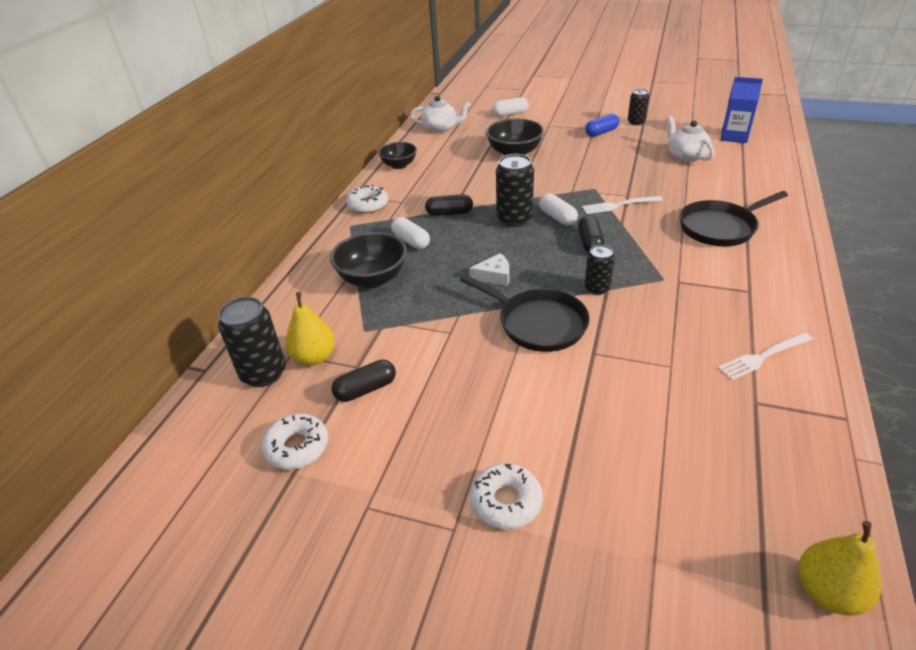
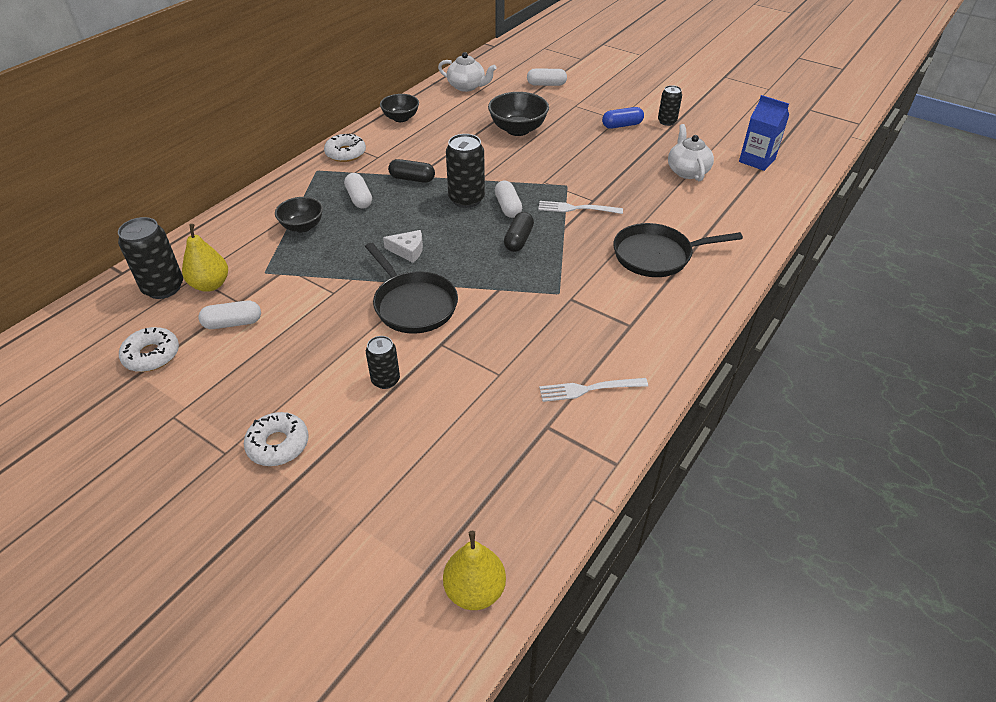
camera: 15 degrees right, 5 degrees up
(366, 389) = (233, 323): black capsule -> white capsule
(372, 279) = (302, 226): black bowl -> black bowl, size x0.66
(597, 288) = (490, 286): black can -> black can (385, 380)

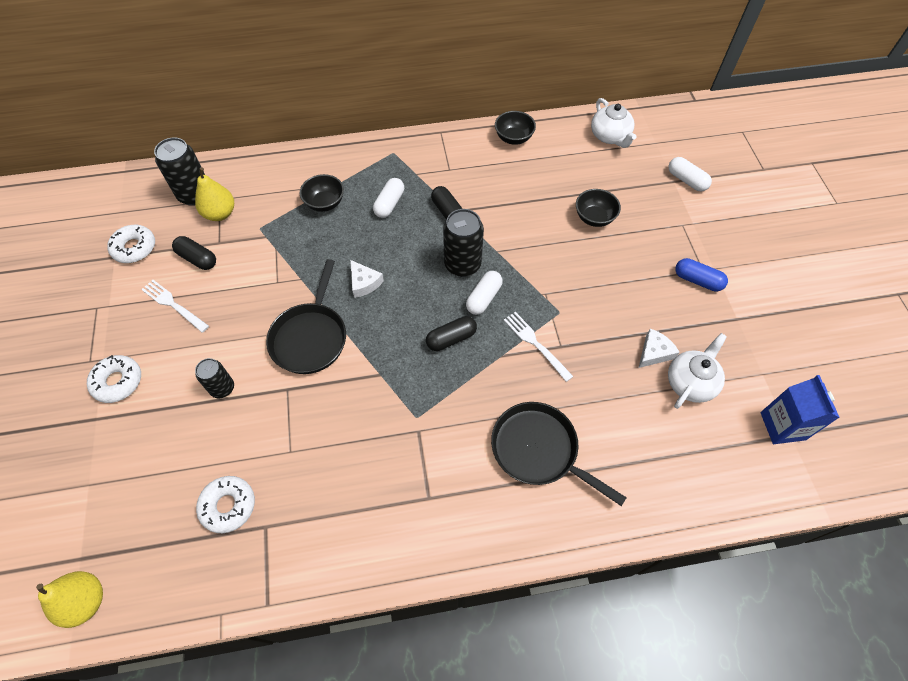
camera: 45 degrees right, 15 degrees up
(233, 323) = (197, 259): white capsule -> black capsule
(345, 153) = (431, 149): white donut -> white donut (228, 506)
(518, 129) = (594, 218): black bowl -> black bowl, size x0.66
(588, 389) = (327, 524): white fork -> white fork (173, 304)
(648, 170) = (654, 352): none -> white cheese
(667, 121) = (750, 308): black can -> none

